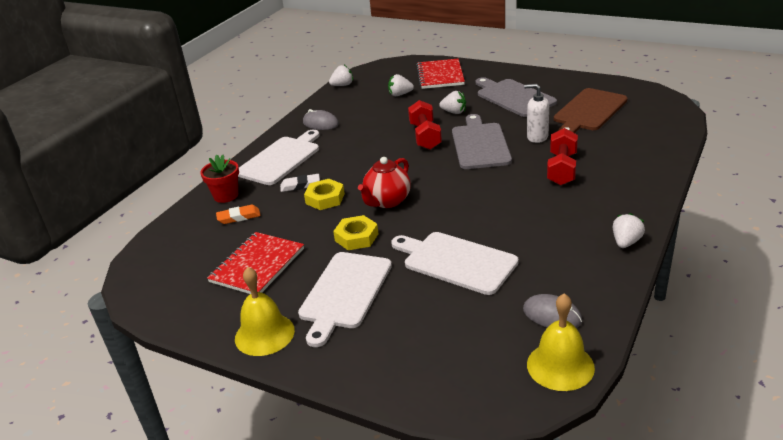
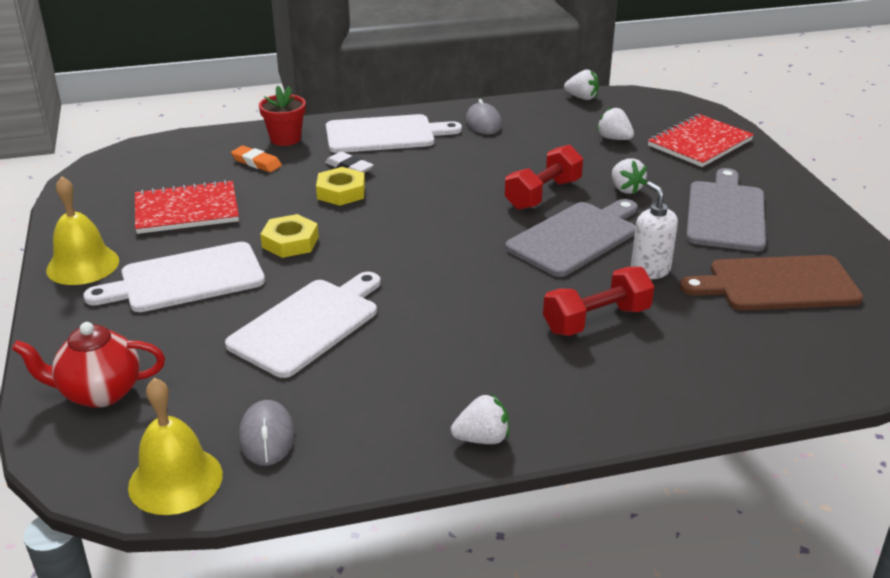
camera: 45 degrees right, 0 degrees up
(387, 201) = (378, 230): red teapot -> red teapot (100, 393)
(456, 262) = (308, 324): white cutting board -> white cutting board turned 45 degrees clockwise

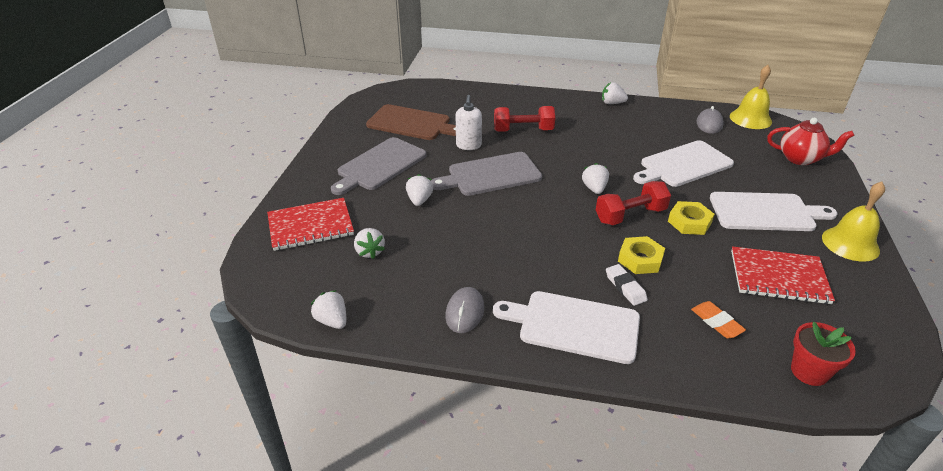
camera: 155 degrees left, 5 degrees up
(285, 139) = (683, 353): red flower pot -> red flower pot (809, 371)
(427, 253) = (594, 189): none -> white strawberry
(543, 194) = (482, 212): red dumbbell -> red dumbbell (630, 215)

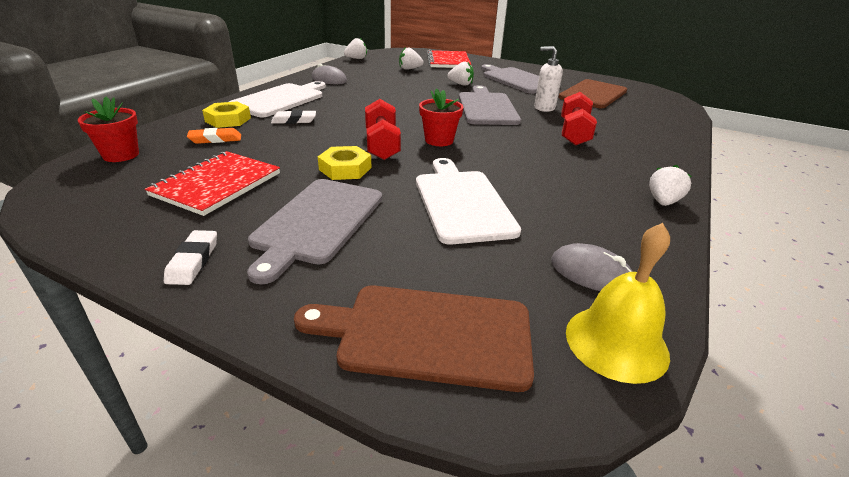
camera: 105 degrees right, 5 degrees down
(594, 189) = (439, 140): white strawberry -> red flower pot
(640, 259) = (318, 133): yellow nut -> yellow nut (228, 120)
(765, 212) = (317, 222): white cutting board -> grey cutting board
(800, 159) = (428, 334): red teapot -> brown cutting board
(850, 243) = (193, 261): yellow bell -> white eraser

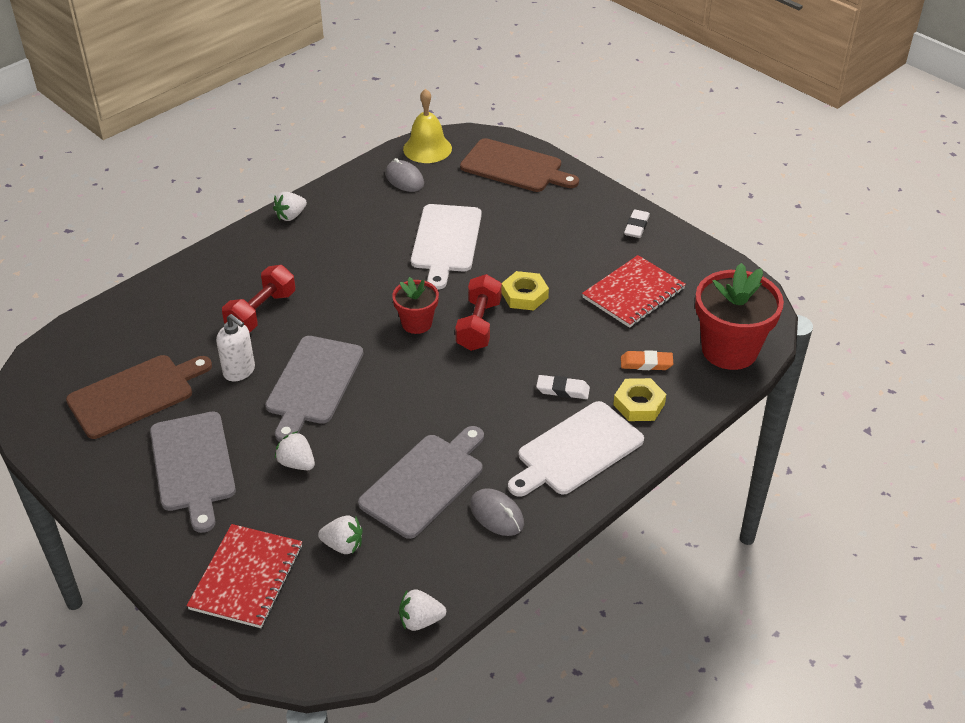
camera: 160 degrees left, 10 degrees up
(121, 155) = (729, 350): red flower pot -> red flower pot, size x1.80
(317, 222) = (558, 242): grey cutting board -> grey cutting board (425, 482)

